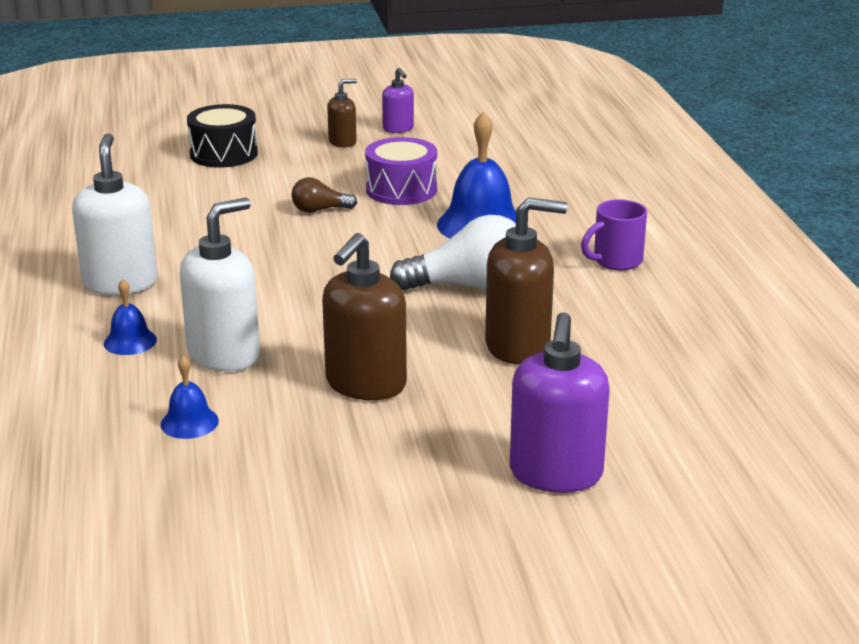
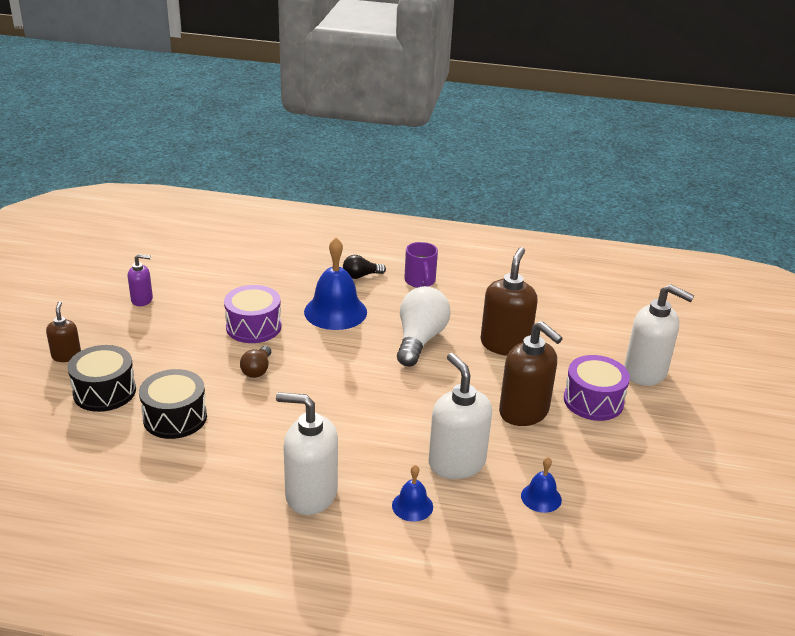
camera: 70 degrees left, 5 degrees up
(205, 192) = (175, 417): none -> black drum
(342, 142) = (142, 330): brown soap dispenser -> brown soap dispenser (66, 356)
(436, 435) = (593, 401): none -> purple drum
(555, 474) = (645, 372): purple soap dispenser -> white soap dispenser
(583, 222) = (361, 276): none -> black light bulb

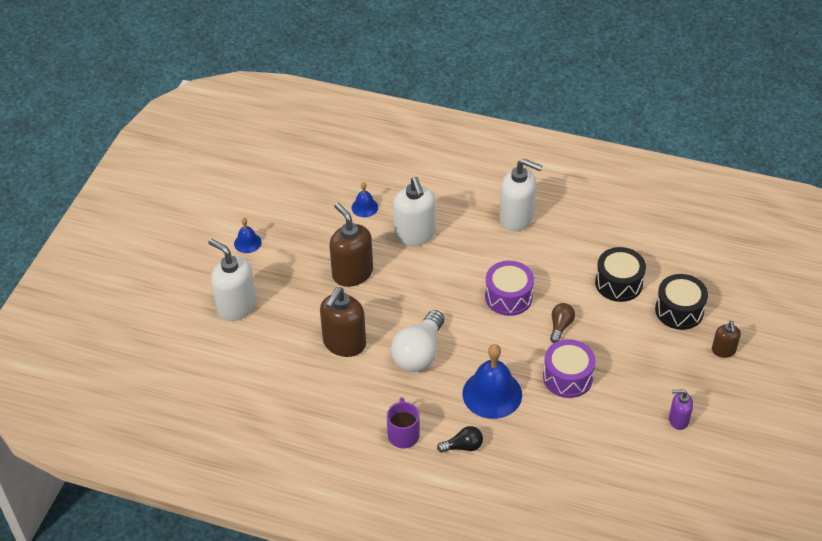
camera: 170 degrees left, 15 degrees up
(412, 506) = (451, 206): blue bell -> blue bell (247, 243)
(593, 401) = (294, 280): purple drum -> purple drum (508, 297)

